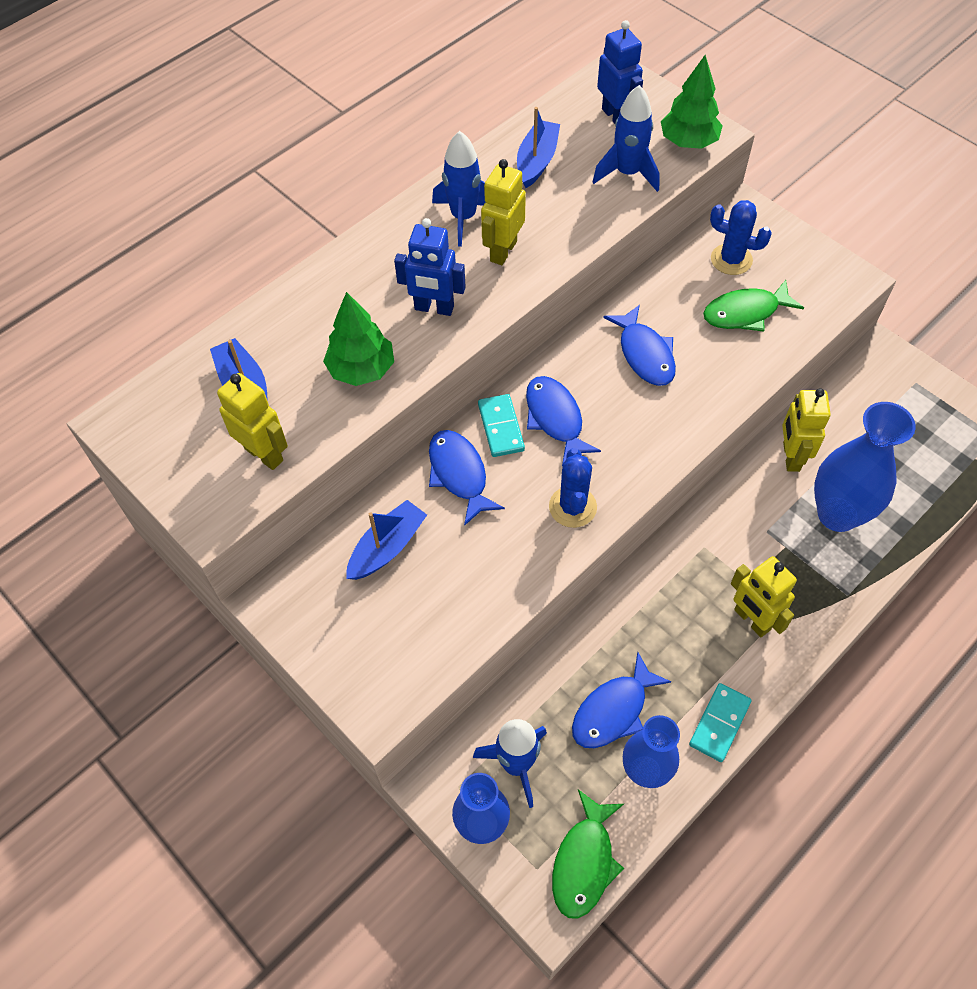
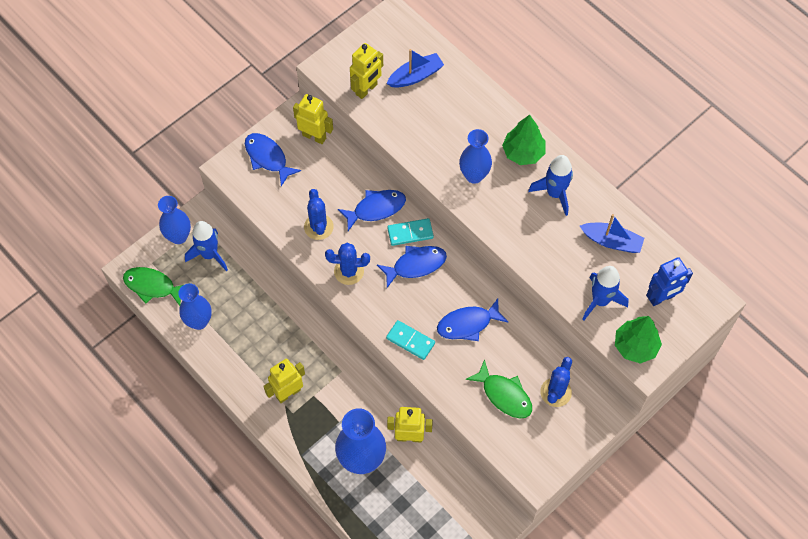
camera: 90 degrees right, 5 degrees up
(362, 369) = (426, 136): green tree -> green tree (523, 153)
(387, 547) = (327, 170): blue boat -> none
(434, 308) = (474, 175): blue robot -> blue vase
(494, 554) = (318, 227): none -> blue cactus
(503, 251) = (523, 217): yellow robot -> yellow robot (314, 136)
(613, 710) = (236, 307): blue fish -> blue fish (267, 158)
(719, 723) = (223, 365): turquoise domino -> turquoise domino (410, 341)
(745, 313) = (504, 395): green fish -> green fish turned 150 degrees clockwise

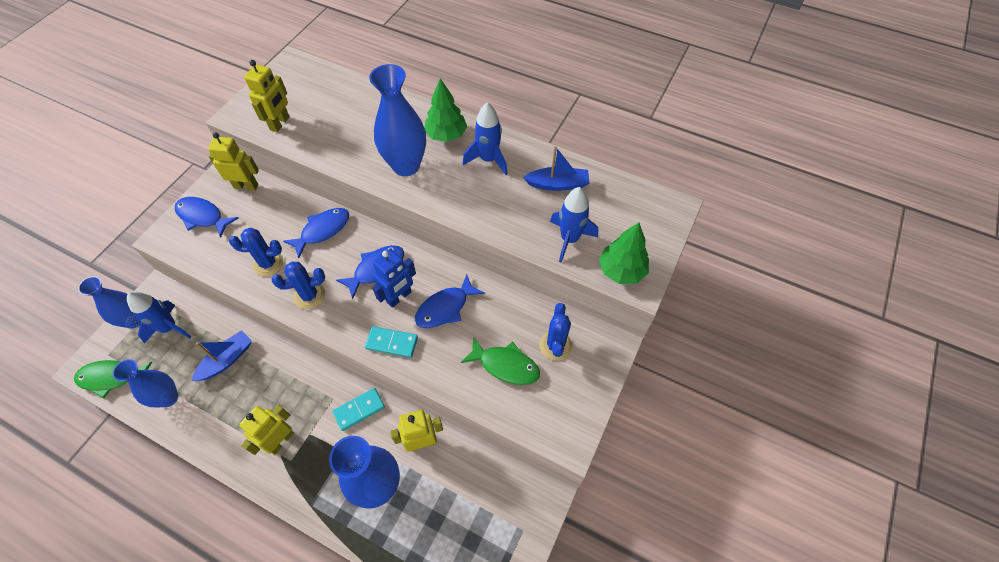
camera: 20 degrees left, 5 degrees down
(318, 227) = (268, 263): blue cactus -> blue cactus turned 60 degrees counterclockwise
(410, 233) = (362, 242): turquoise domino -> turquoise domino (359, 410)
(416, 76) = (325, 101): blue boat -> blue boat (227, 360)
(474, 175) = (406, 166): blue vase -> blue vase, size x1.51
(662, 297) = (625, 219): blue robot -> blue robot (399, 297)

